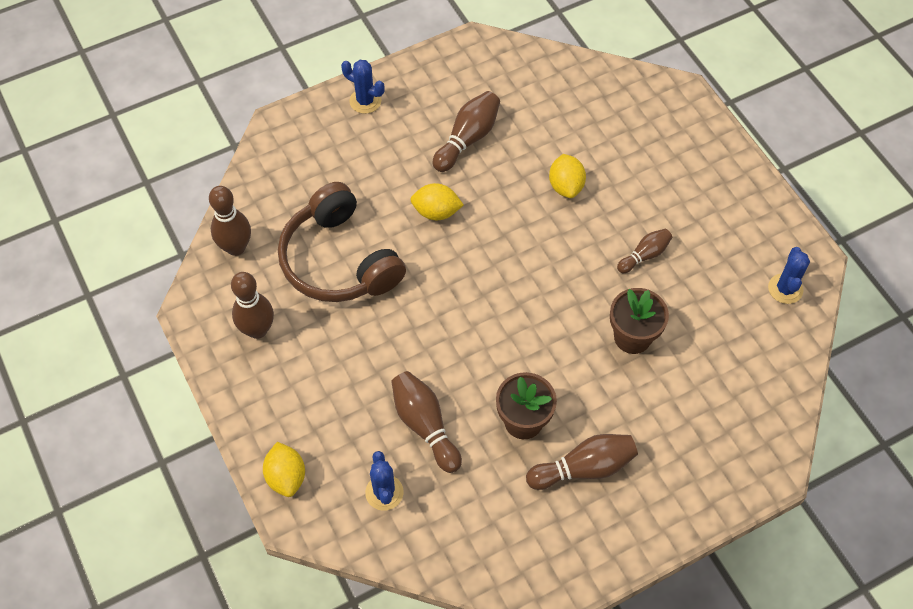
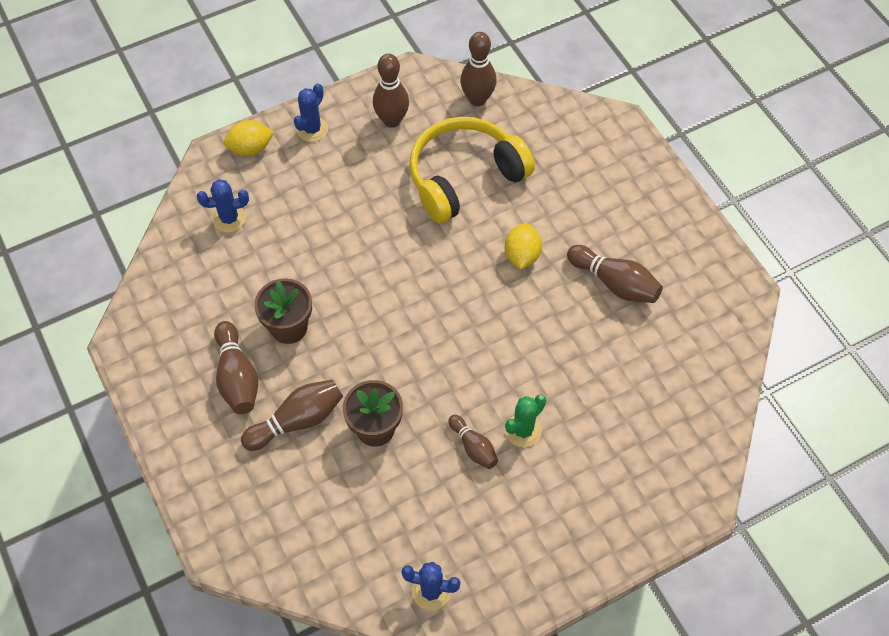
camera: 90 degrees right, 0 degrees up
(339, 260) = (464, 177): brown headphones -> yellow headphones
(365, 101) = (655, 192): blue cactus -> blue cactus (312, 129)
(425, 425) = (290, 248): brown bowling pin -> brown bowling pin (297, 421)
(566, 186) = (559, 374): yellow lemon -> none
(625, 216) = (523, 430): none -> green cactus

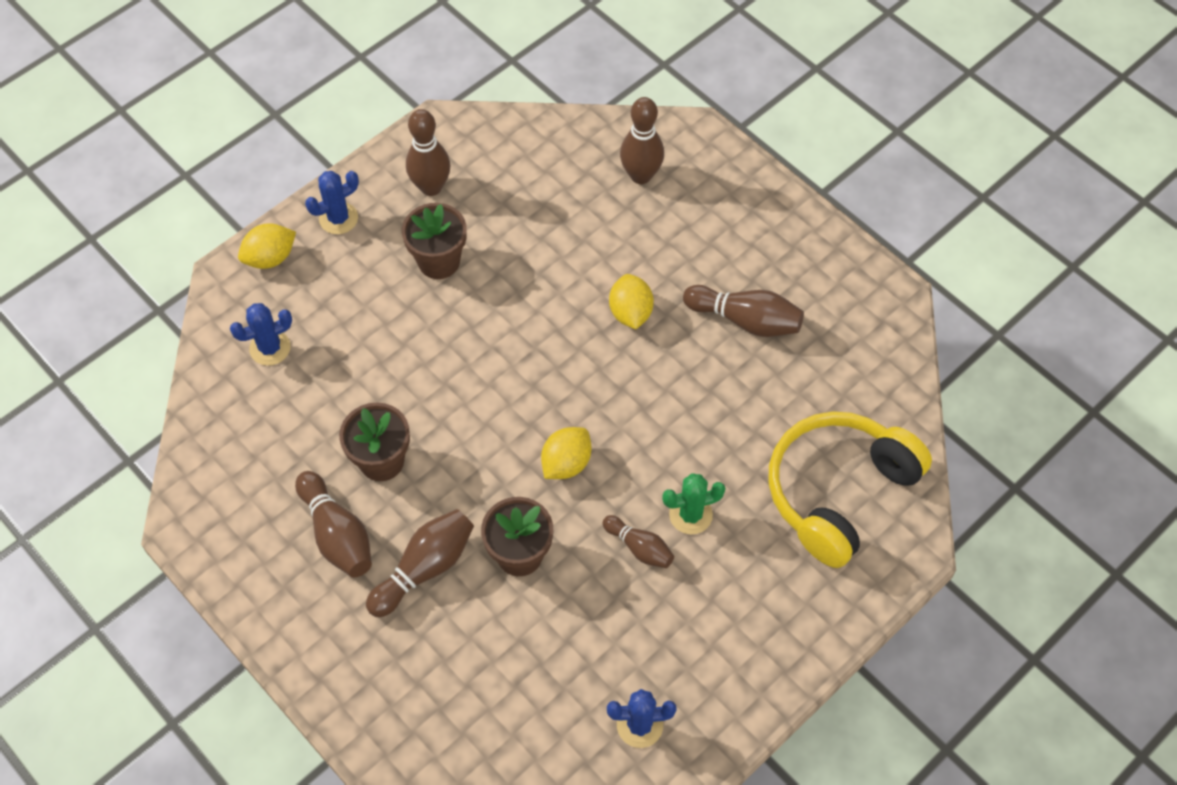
camera: 15 degrees left, 0 degrees up
(312, 129) = (338, 218): blue cactus -> blue cactus turned 45 degrees clockwise
(380, 180) = (439, 261): none -> brown flower pot
(434, 364) = (566, 463): none -> yellow lemon
(464, 177) = (537, 236): yellow headphones -> yellow headphones (838, 491)
(477, 99) = (525, 140): brown bowling pin -> brown bowling pin (641, 175)
(523, 430) = (690, 515): green cactus -> green cactus turned 45 degrees clockwise

